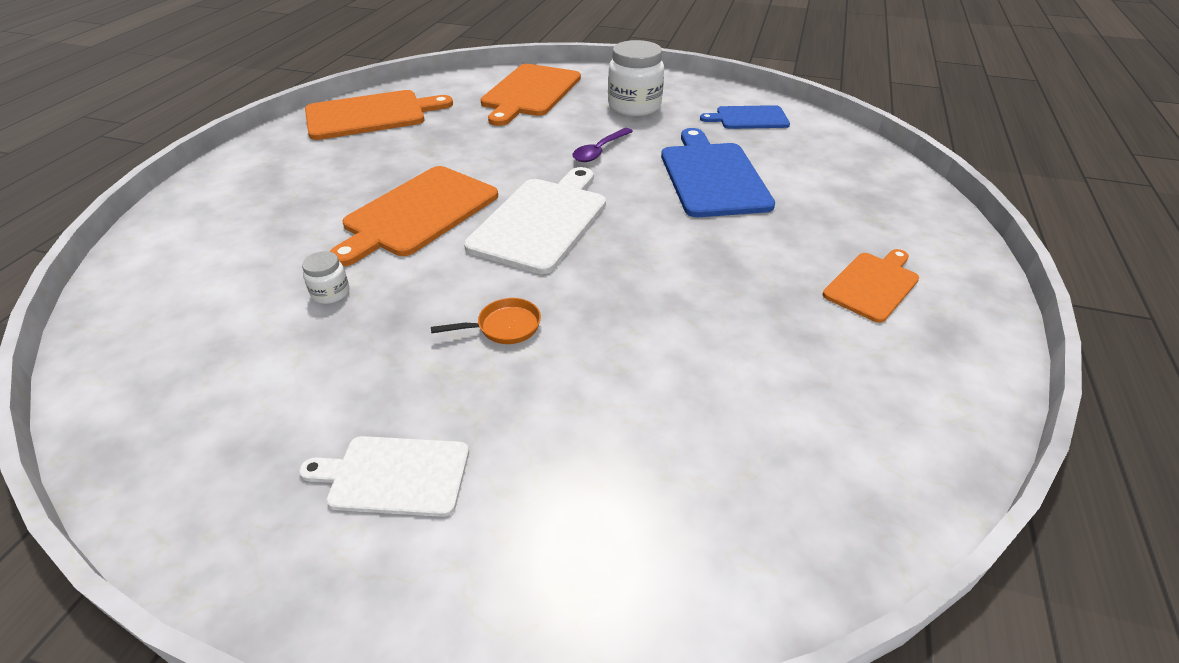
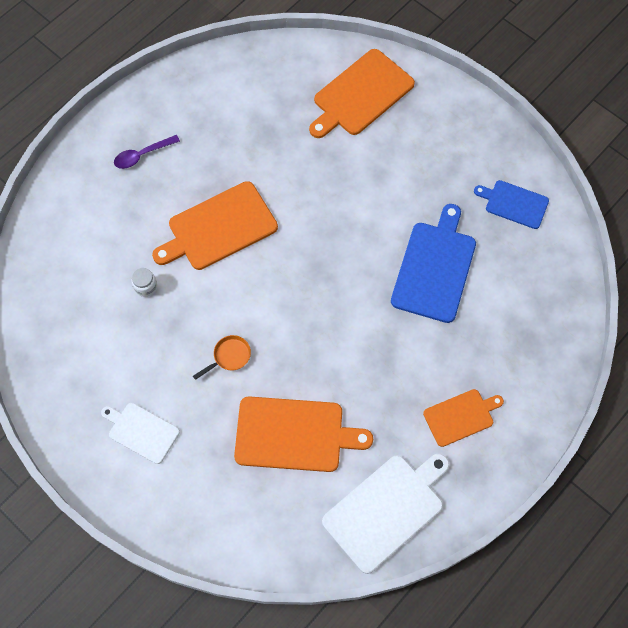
camera: 25 degrees right, 25 degrees up
(371, 115) = (226, 83): orange cutting board -> orange cutting board (294, 434)
(504, 327) = (229, 356): orange pan -> orange pan turned 45 degrees counterclockwise
(542, 221) = (293, 269): white cutting board -> white cutting board (386, 509)
(600, 151) = (372, 202): purple spoon -> purple spoon (142, 155)
(634, 106) = (433, 150): white jar -> none

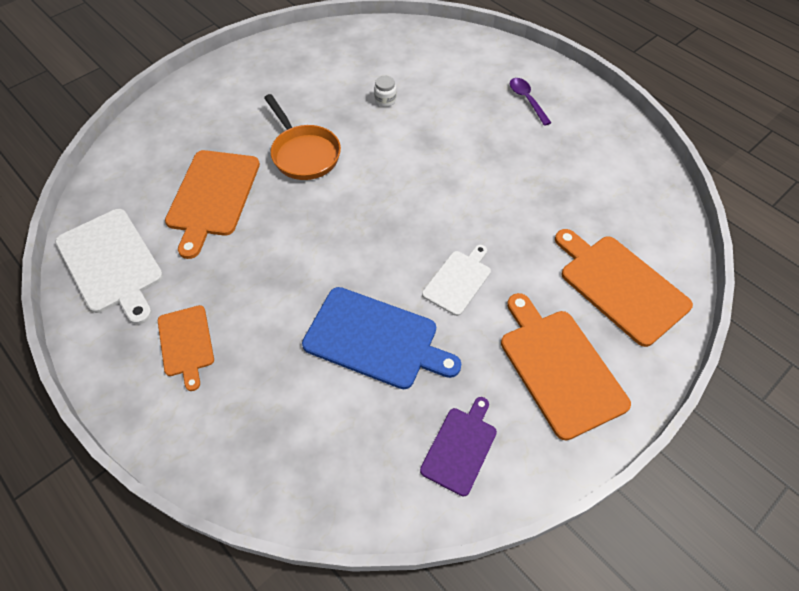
camera: 95 degrees right, 10 degrees down
(141, 431) = (248, 95): white cutting board -> white cutting board (458, 280)
(219, 228) = (443, 151): orange cutting board -> orange cutting board (559, 367)
(229, 356) = (304, 154): orange pan -> orange pan, size x1.92
(514, 204) = (460, 447): blue cutting board -> purple cutting board

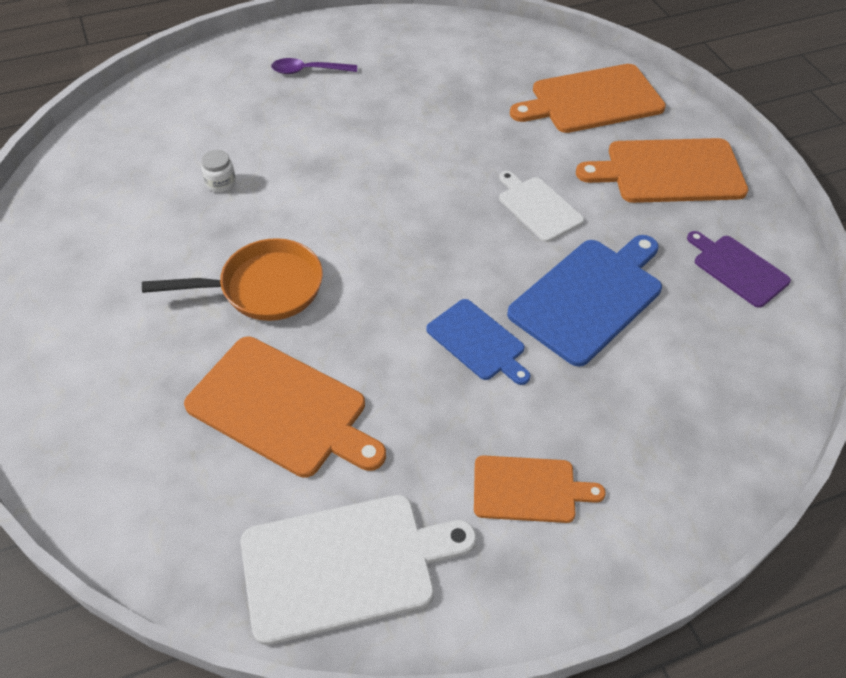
camera: 70 degrees left, 5 degrees down
(302, 280) = (478, 342): none -> blue cutting board

